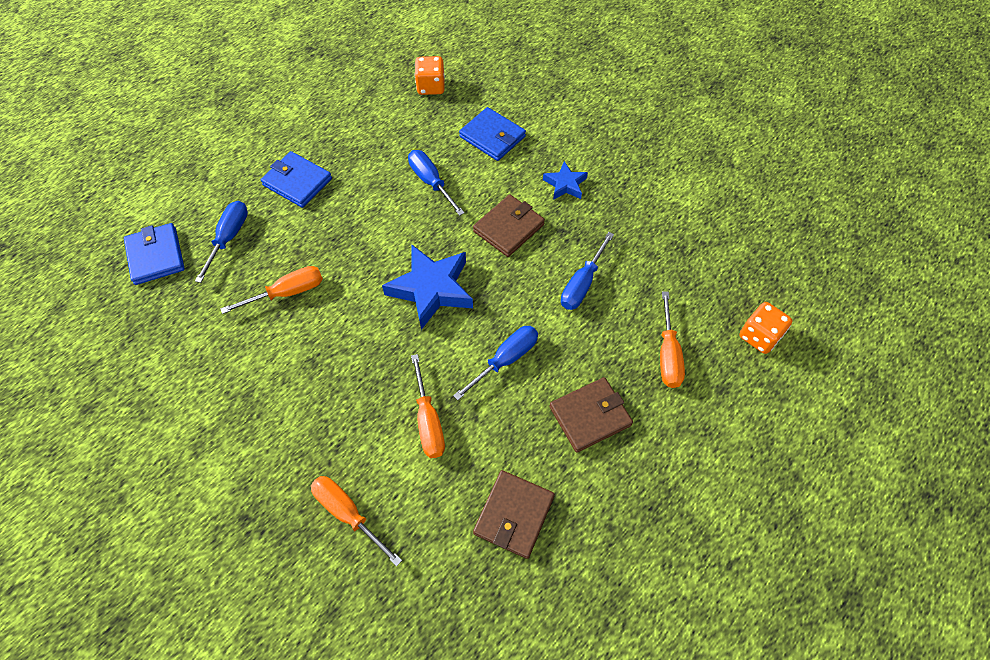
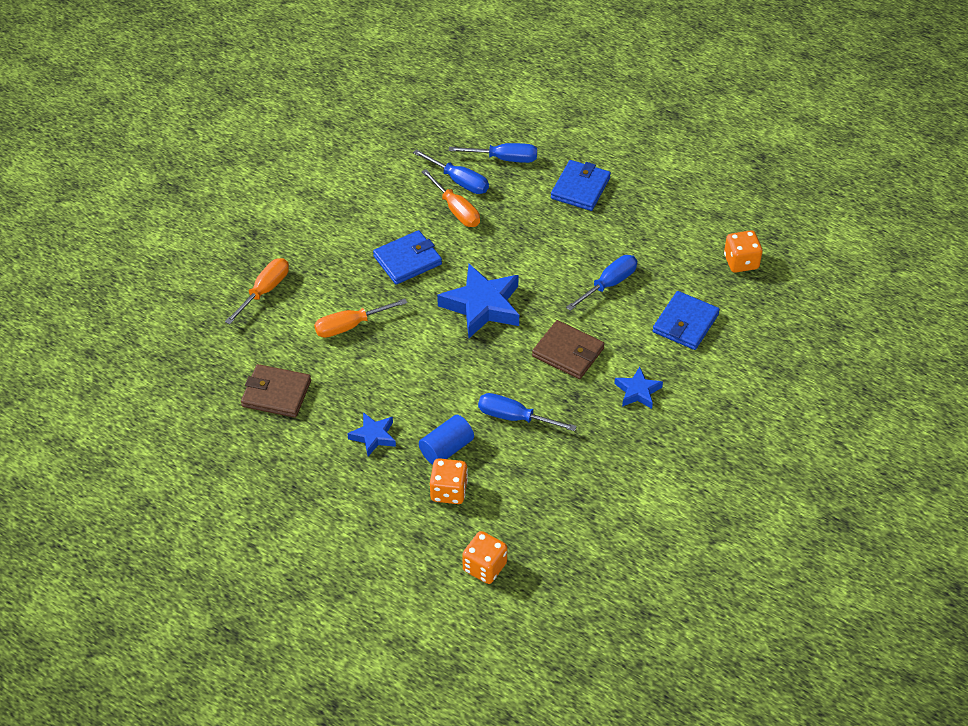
camera: 80 degrees right, 10 degrees down
(156, 256) = (474, 119): blue wallet -> blue wallet (407, 260)
(505, 360) = (418, 369): blue screwdriver -> blue screwdriver (459, 181)
(590, 416) = (373, 436): brown wallet -> blue star
(614, 348) = (446, 449): none -> blue cylinder
(668, 354) = (449, 491): orange screwdriver -> orange dice

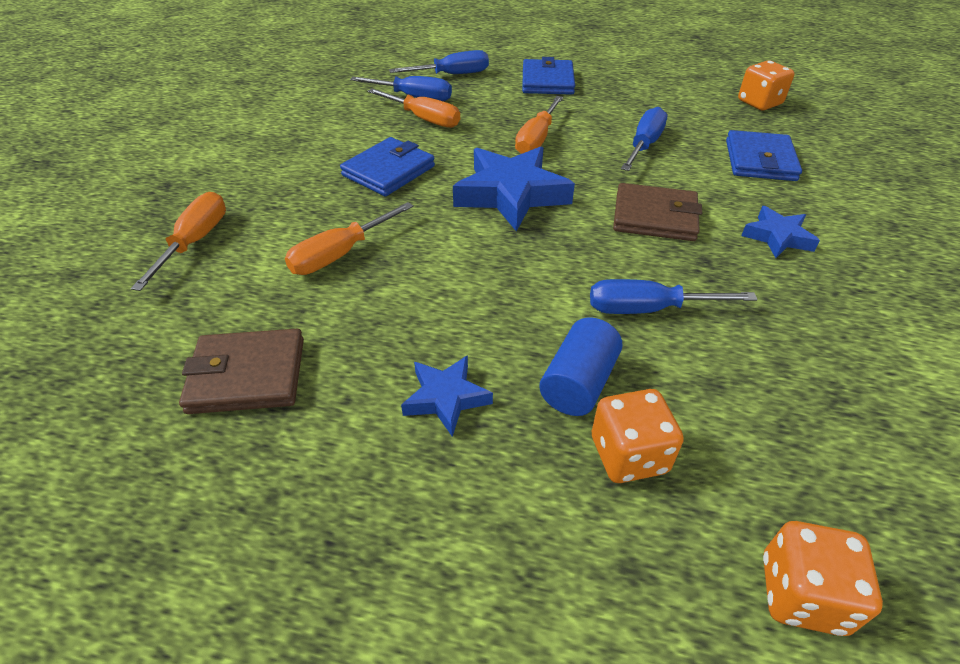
camera: 20 degrees left, 5 degrees down
(531, 256) = (537, 139): none -> orange screwdriver

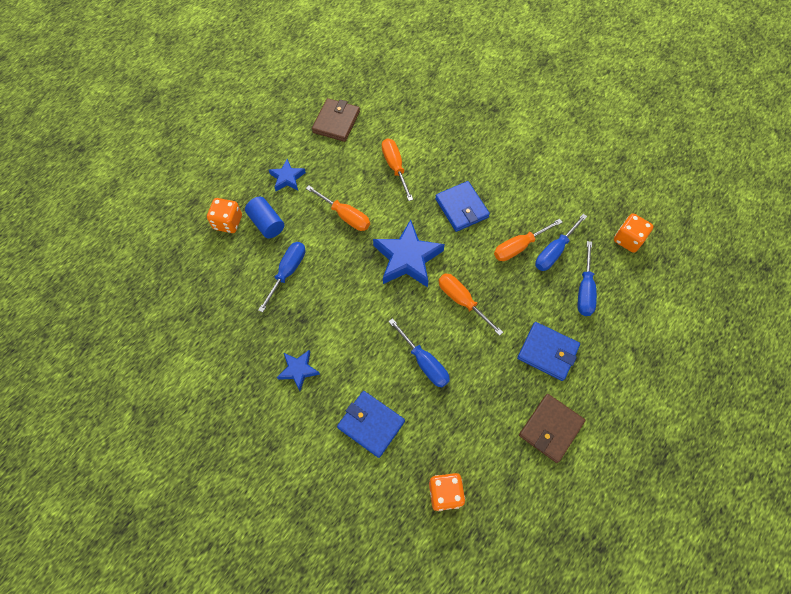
camera: 115 degrees right, 20 degrees up
(195, 242) = (434, 115): orange screwdriver -> orange screwdriver (345, 216)
(655, 217) = (349, 319): brown wallet -> brown wallet (550, 428)
(801, 594) = (156, 240): orange dice -> orange dice (628, 239)

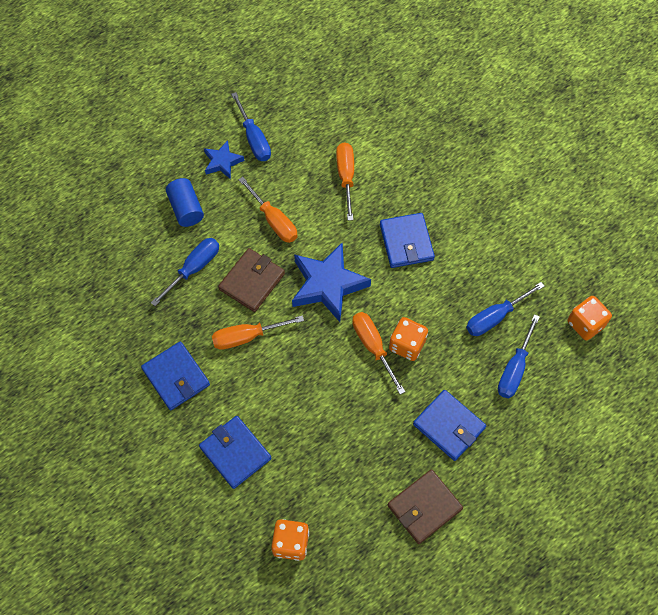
camera: 15 degrees right, 0 degrees up
(228, 222) = (145, 198): orange dice -> orange dice (407, 345)
(298, 370) = (176, 377): blue star -> blue wallet
(336, 122) = (295, 108): brown wallet -> brown wallet (252, 281)
(424, 362) = (311, 402): blue screwdriver -> blue screwdriver (254, 138)
(519, 246) = (457, 302): orange screwdriver -> orange screwdriver (247, 336)

